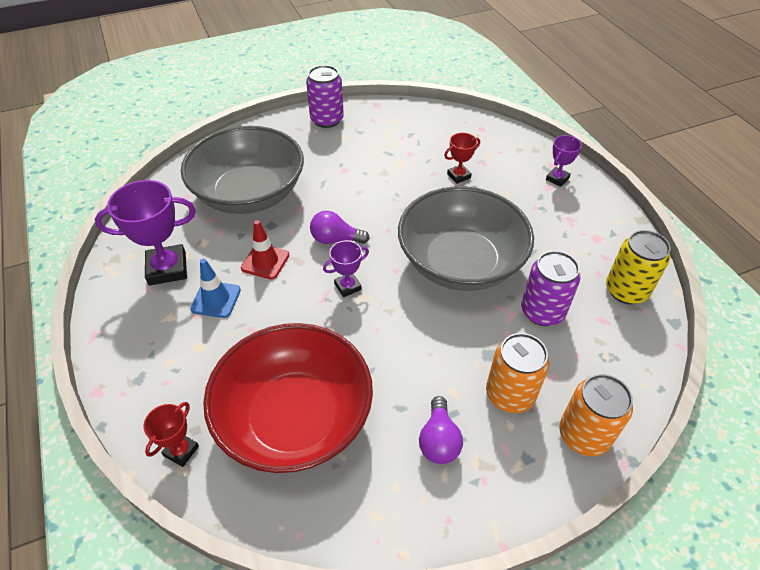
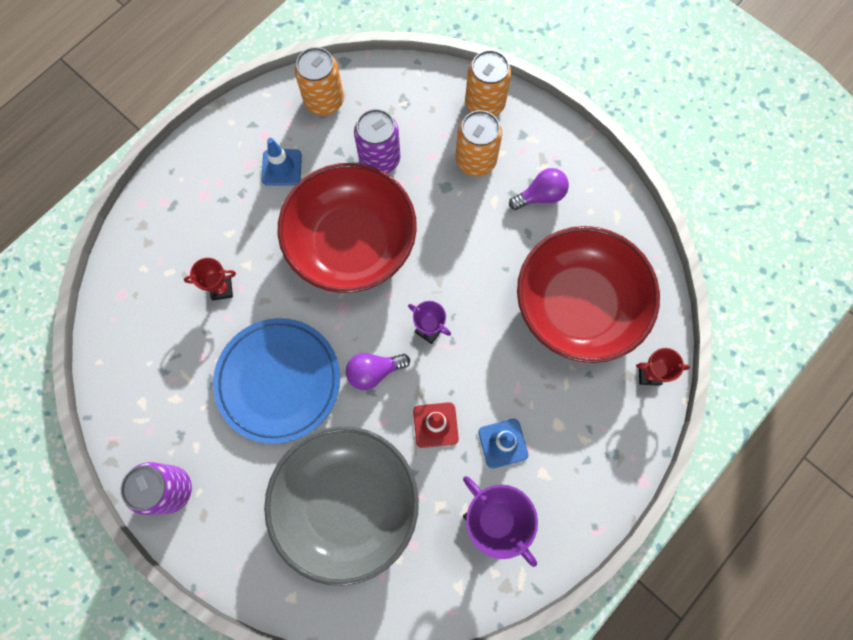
camera: 115 degrees left, 25 degrees up
(335, 239) = (374, 372): purple light bulb -> purple light bulb turned 90 degrees clockwise
(365, 185) = (278, 381): none -> blue plate
(458, 176) = (221, 289): red trophy -> red trophy turned 45 degrees counterclockwise
(460, 262) = (351, 243): grey bowl -> red bowl
(557, 179) = (187, 191): purple trophy -> none
(559, 239) = (281, 167): none -> blue traffic cone
(626, 290) = (324, 101): yellow can -> orange can

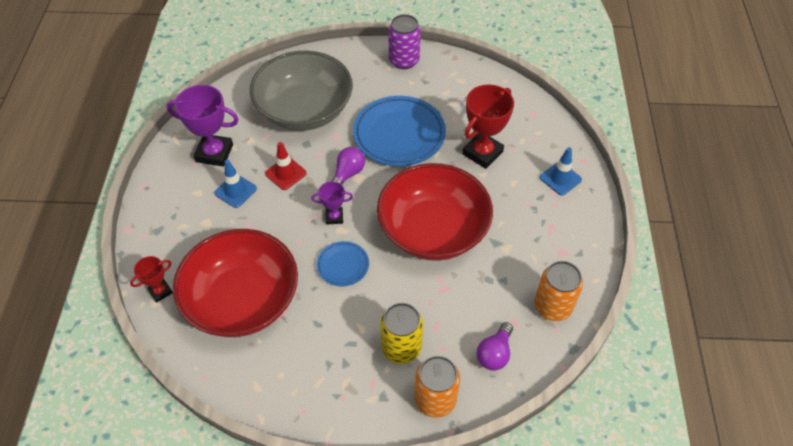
camera: 140 degrees right, 20 degrees down
(221, 289) = (482, 153): red trophy -> red trophy, size x1.85
(281, 167) = (528, 241): blue traffic cone -> blue traffic cone (560, 178)
(380, 159) = (470, 296): purple can -> none
(462, 271) = (343, 265): none -> blue plate
(475, 160) = (401, 347): orange can -> yellow can
(540, 196) = (329, 357): purple light bulb -> purple light bulb (494, 353)

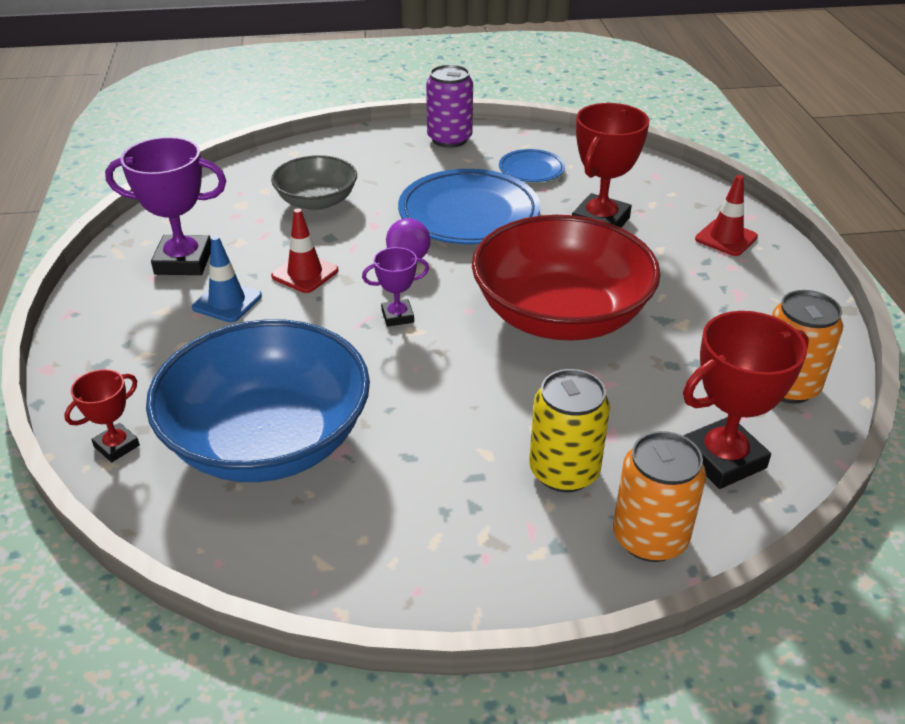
camera: 10 degrees left, 15 degrees down
(242, 300) = (268, 440): red bowl -> blue bowl
(304, 110) = (317, 201): grey bowl -> grey bowl, size x0.55
(343, 265) = (429, 374): blue plate -> blue plate (531, 169)
(494, 353) = (723, 459): purple light bulb -> red trophy
(560, 178) = (726, 238): blue traffic cone -> red traffic cone

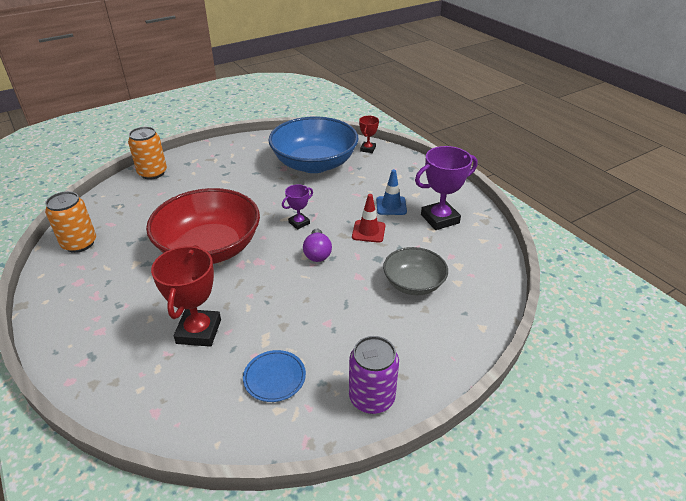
camera: 155 degrees right, 0 degrees up
(469, 214) = (301, 307): blue plate -> none
(564, 471) = (190, 183): yellow can -> none
(723, 459) = (120, 204): red trophy -> none
(726, 238) = (96, 346): red traffic cone -> none

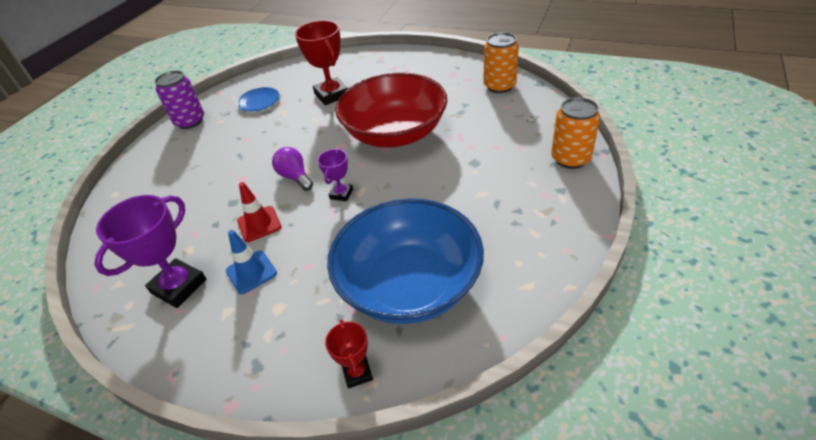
camera: 150 degrees right, 5 degrees up
(413, 283) = (186, 197): grey bowl -> none

